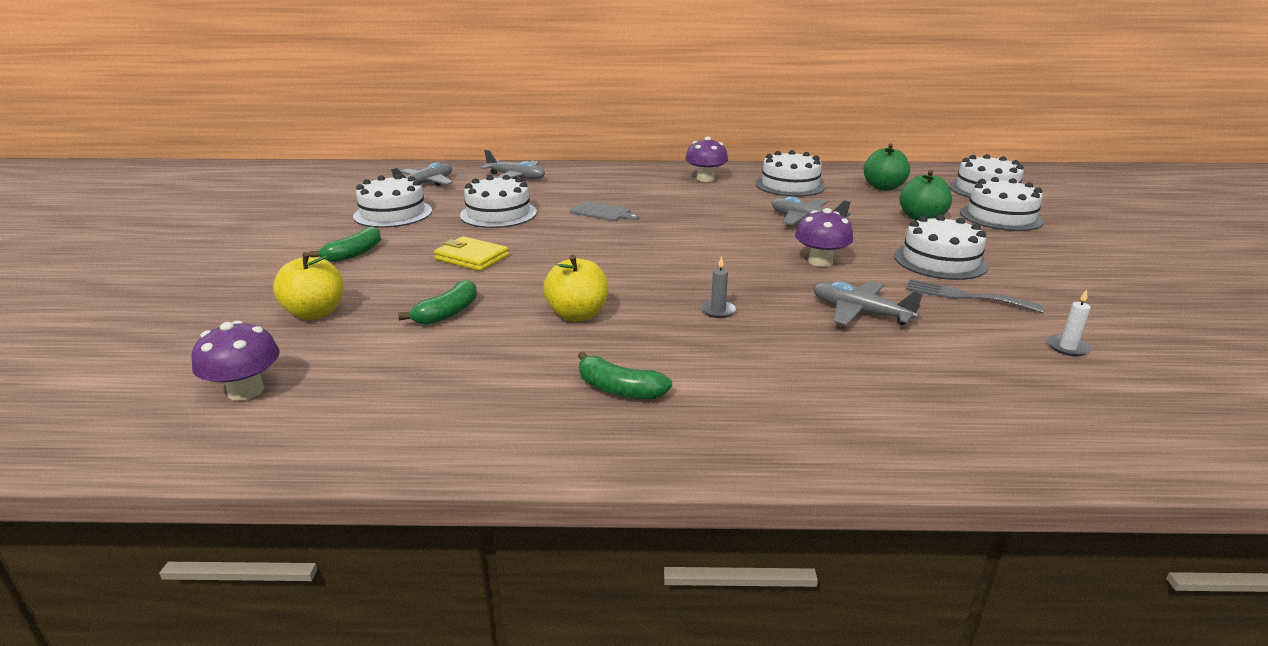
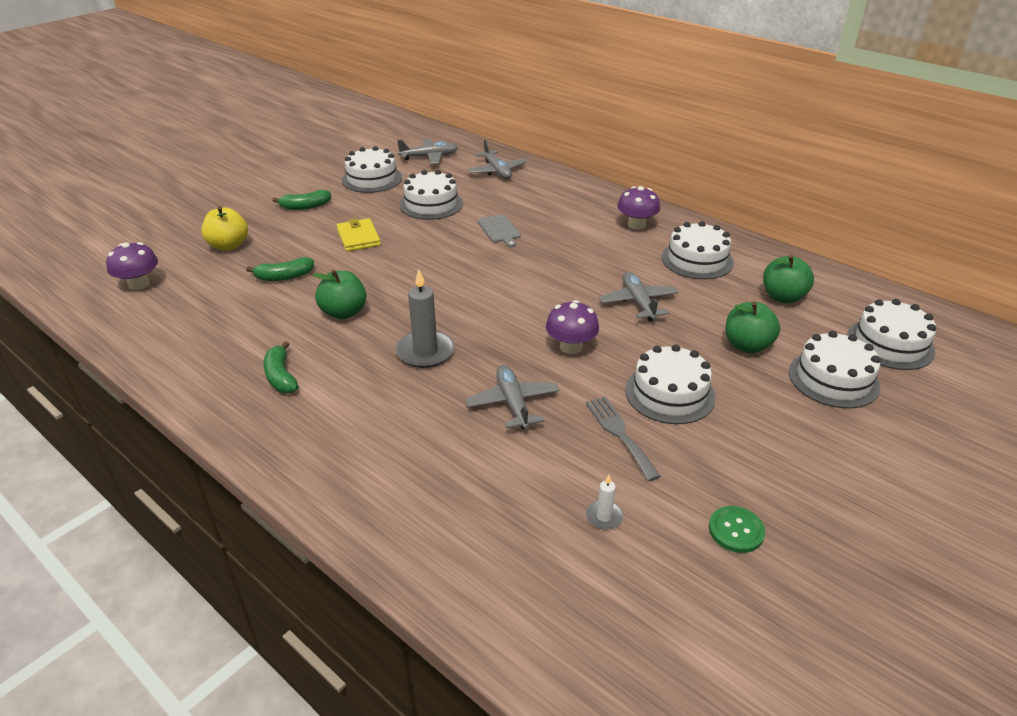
camera: 40 degrees right, 10 degrees up
(577, 315) = (344, 312): yellow apple -> green apple
(718, 310) = (425, 352): grey candle -> grey candle, size x1.99
(1139, 314) = (736, 530): none -> green button

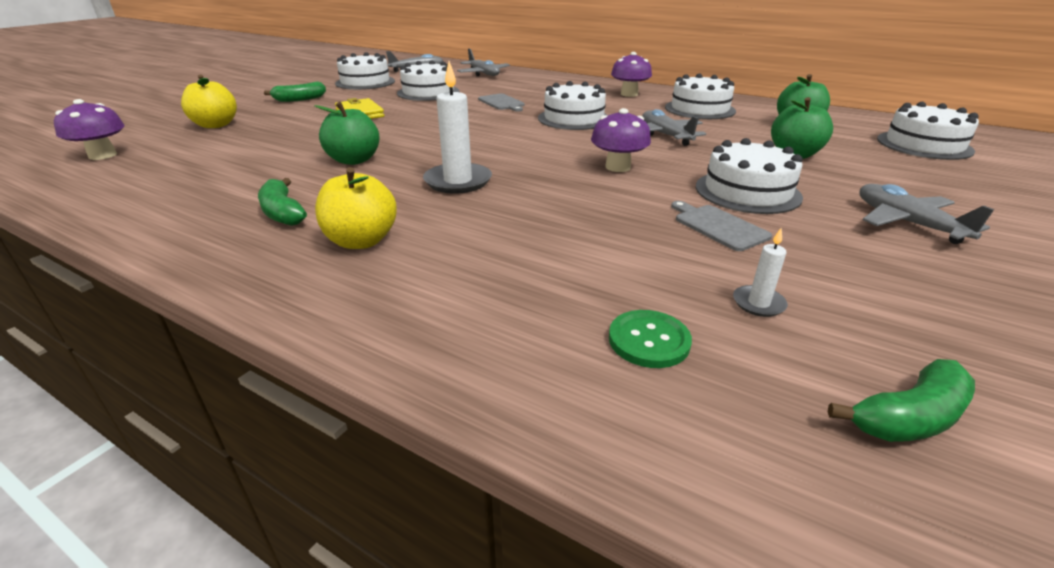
camera: 10 degrees left, 5 degrees down
(284, 277) = (280, 141): green banana -> green banana (908, 417)
(336, 416) = (361, 241): none -> yellow apple
(425, 352) = (458, 181): grey candle -> white candle
(512, 403) = (579, 212): grey plane -> grey plane (907, 223)
(619, 433) = (718, 226): grey fork -> grey cutting board
(736, 530) = (931, 299): green button -> green button (649, 340)
(833, 379) = (899, 170): white cake -> white cake (573, 118)

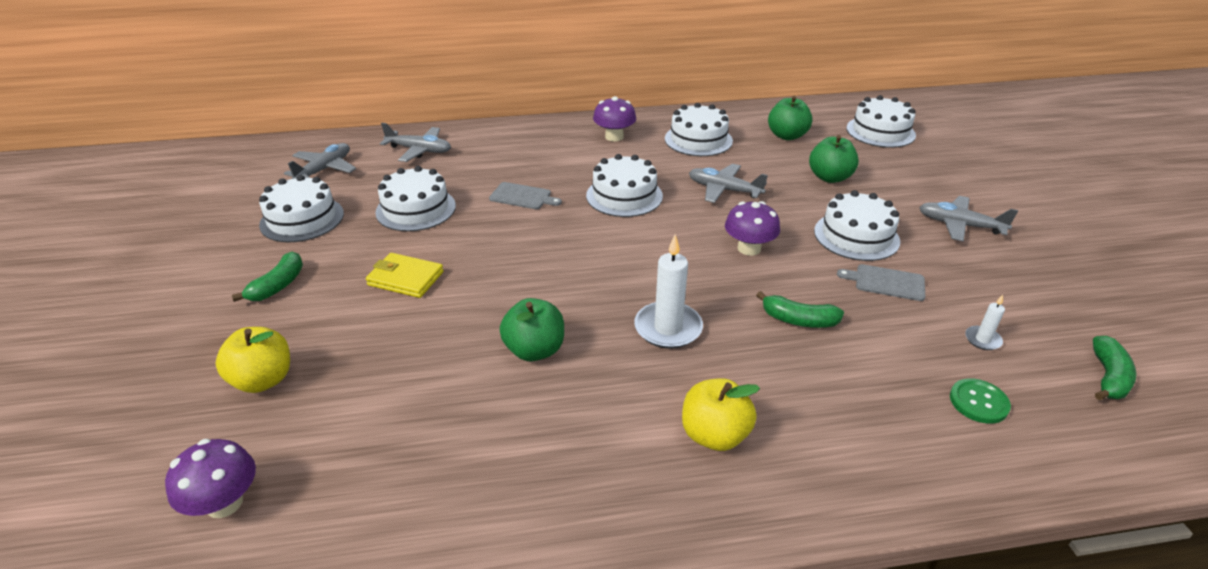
camera: 40 degrees left, 5 degrees up
(283, 213) = (600, 448): green banana -> green banana (798, 320)

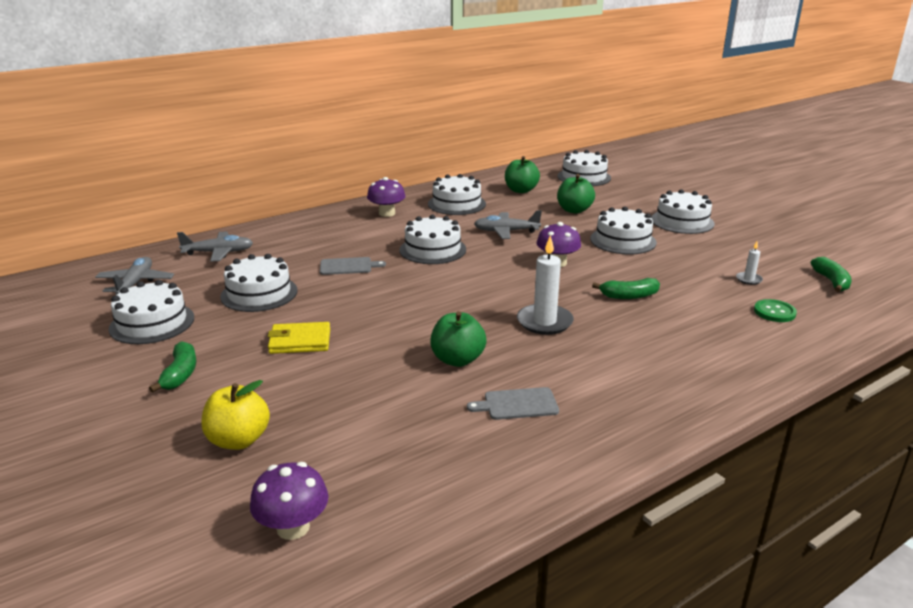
camera: 25 degrees left, 10 degrees down
(714, 435) = (634, 373): yellow apple -> none
(886, 282) = (665, 262): grey cutting board -> grey cutting board (517, 404)
(959, 225) = (682, 221): grey plane -> white cake

